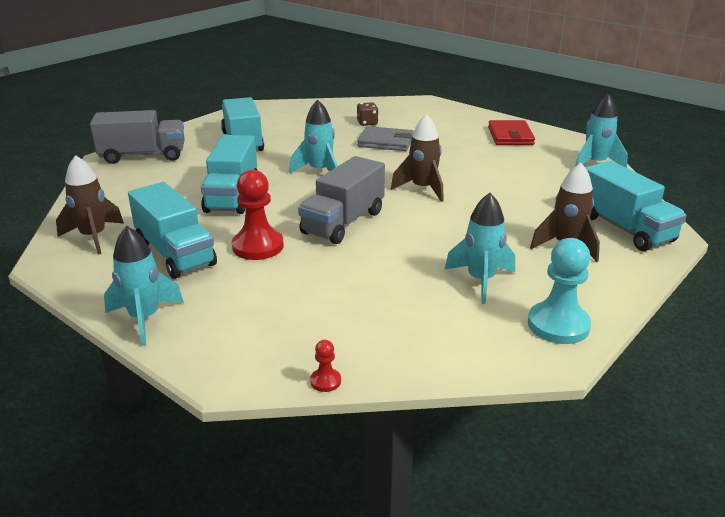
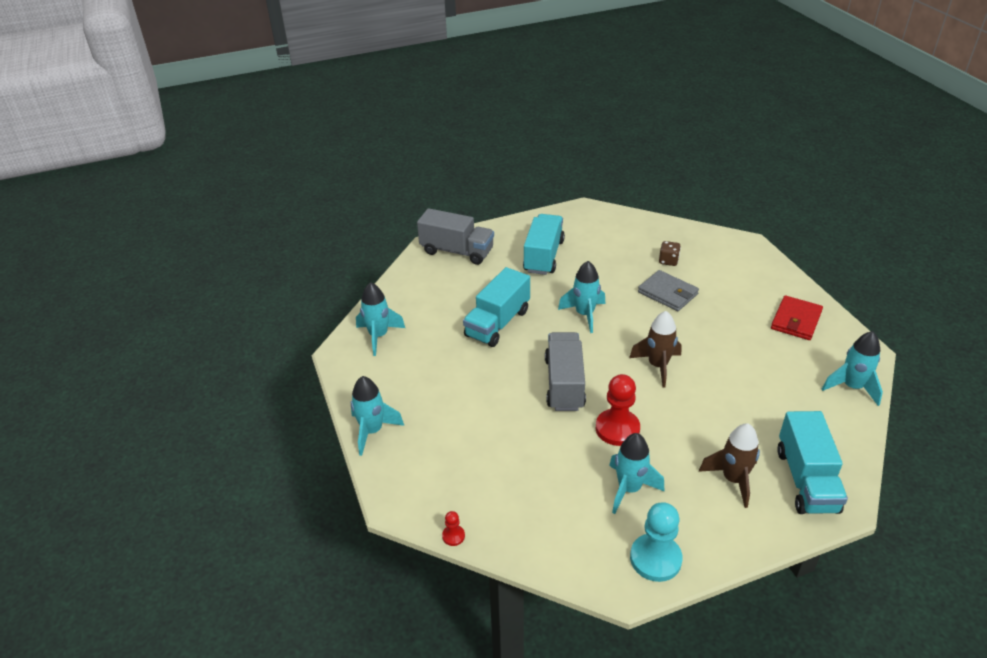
camera: 30 degrees right, 10 degrees up
(93, 237) = (378, 336): brown rocket -> turquoise rocket
(175, 254) = (423, 374): turquoise truck -> none
(258, 246) = (484, 387): red pawn -> red pawn (617, 429)
(343, 222) = (564, 384): grey truck -> grey truck turned 120 degrees clockwise

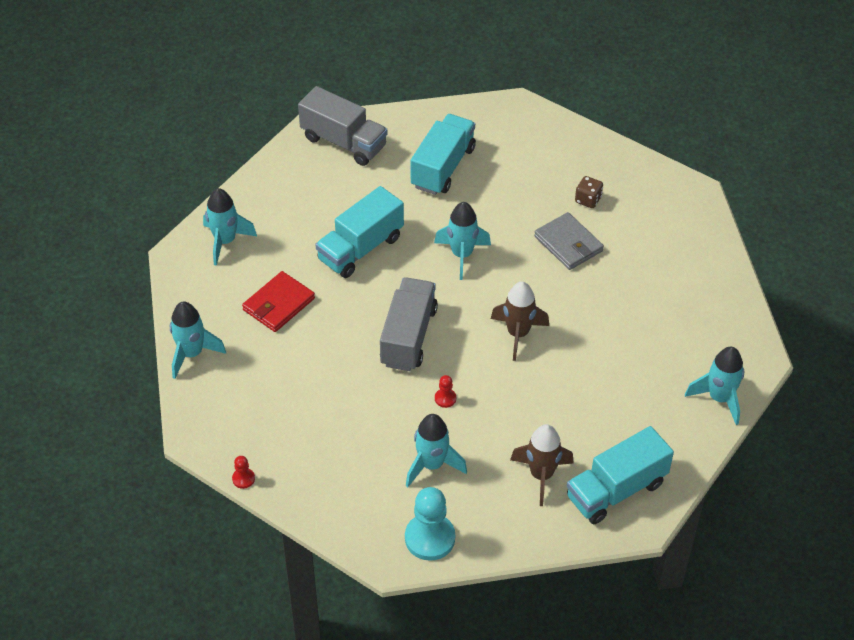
camera: 10 degrees right, 10 degrees up
(617, 429) = (445, 398): red pawn -> red pawn, size x0.46
(796, 320) = (699, 306): red wallet -> red wallet (278, 304)
(806, 480) = (616, 490): turquoise truck -> turquoise truck turned 45 degrees clockwise

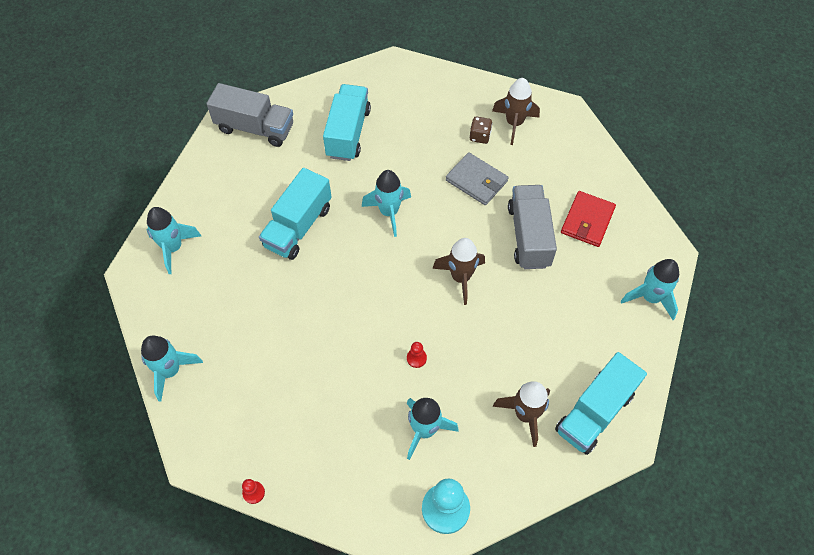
camera: 15 degrees left, 10 degrees up
(278, 304) = (239, 300): red wallet -> red wallet (587, 221)
(408, 336) = (365, 304): grey truck -> grey truck (529, 236)
(631, 195) = (514, 123): none -> brown rocket

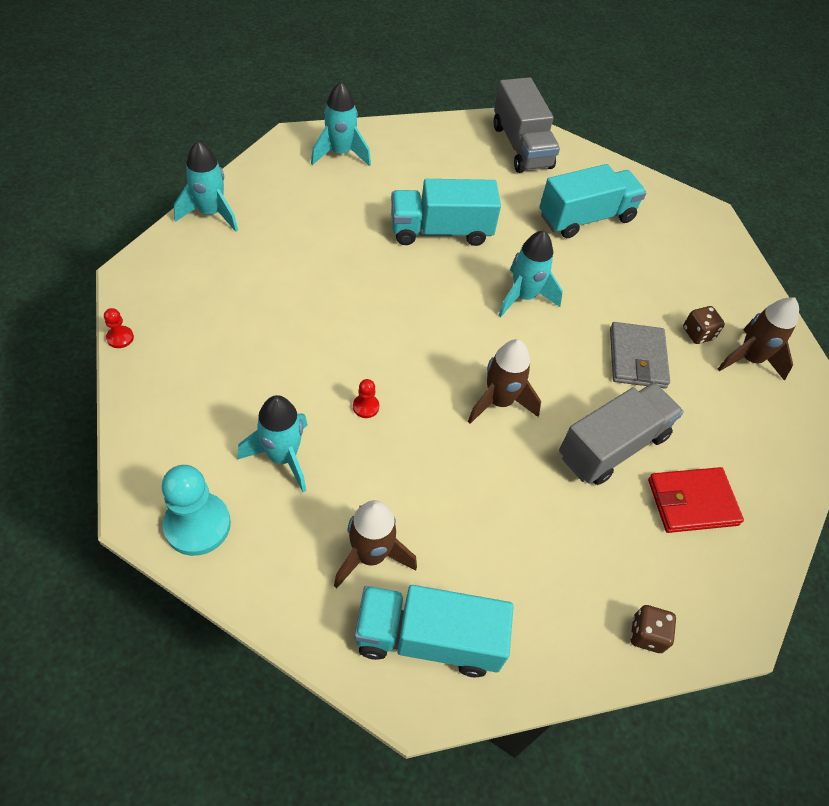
camera: 50 degrees right, 5 degrees down
(650, 298) = (646, 634): turquoise rocket -> brown dice

